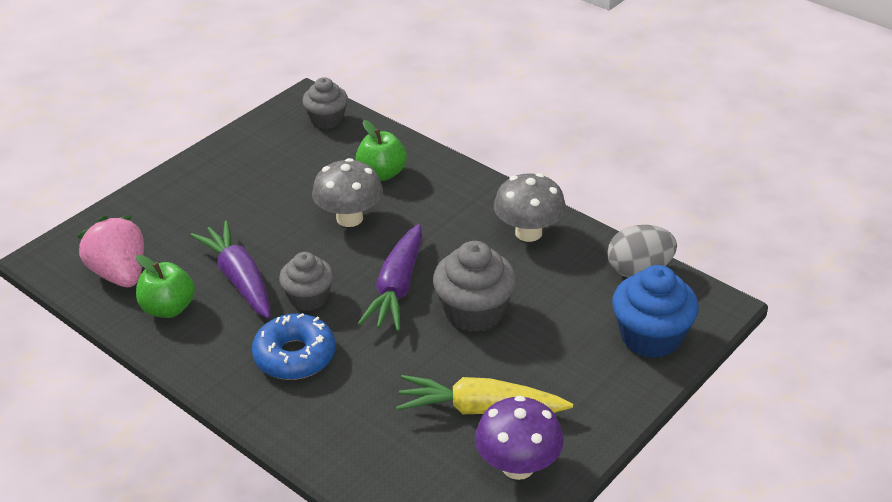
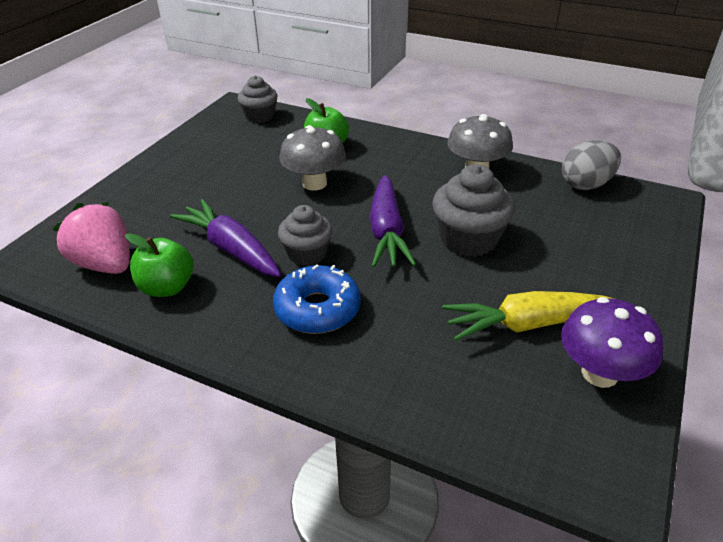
camera: 15 degrees left, 0 degrees up
(650, 337) = (634, 233): blue cupcake -> none

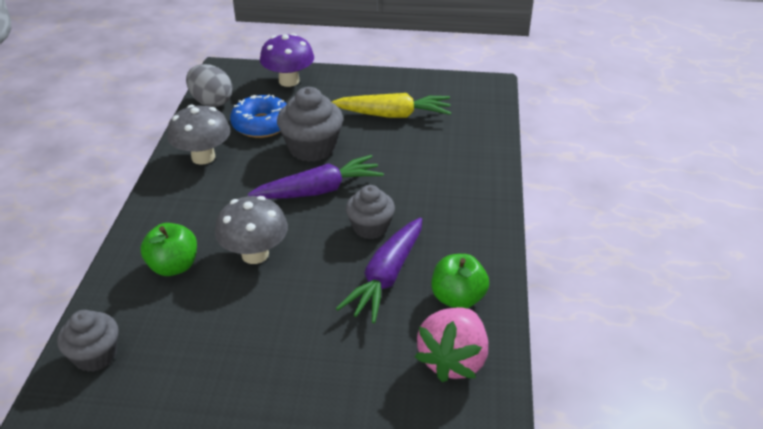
camera: 110 degrees left, 0 degrees up
(317, 309) = (432, 204): blue donut -> blue donut (262, 124)
(527, 324) = (393, 115): yellow carrot -> yellow carrot turned 60 degrees counterclockwise
(599, 373) = (420, 89): purple mushroom -> purple mushroom (289, 81)

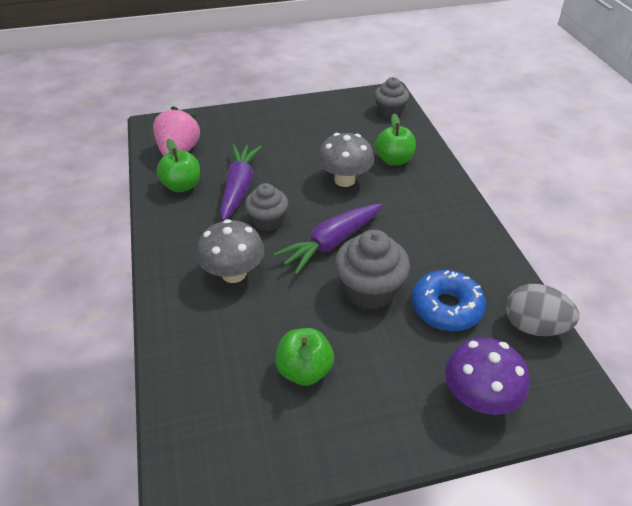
camera: 160 degrees right, 5 degrees up
(203, 157) = (464, 249): grey mushroom -> grey mushroom (234, 273)
(393, 115) = (304, 370): yellow carrot -> green apple

